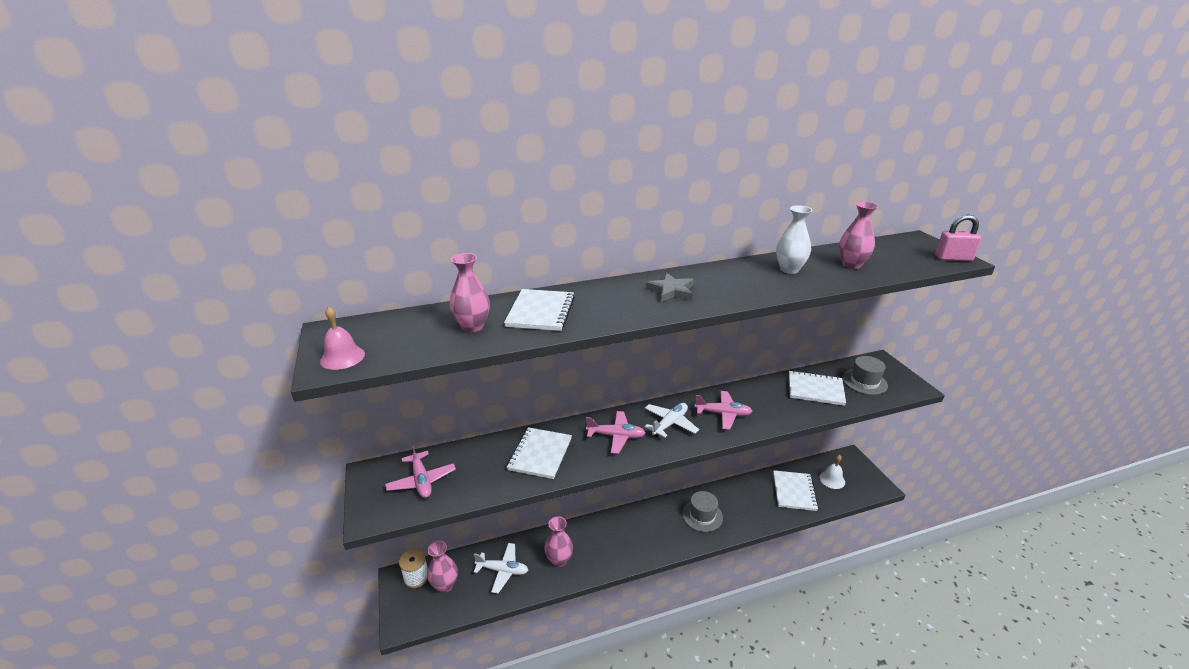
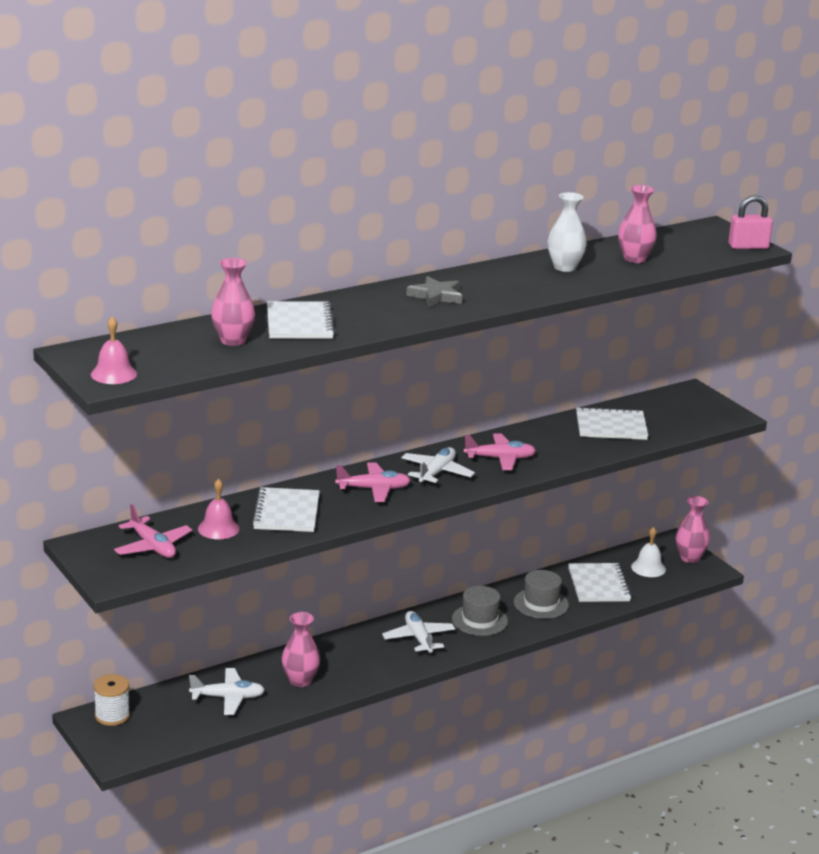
camera: 15 degrees left, 5 degrees down
(445, 585) = (156, 719): pink vase -> pink vase (690, 558)
(481, 466) = (218, 528): none -> pink bell
(654, 528) = (418, 638): none -> white plane
(864, 382) = (671, 414): grey hat -> grey hat (541, 604)

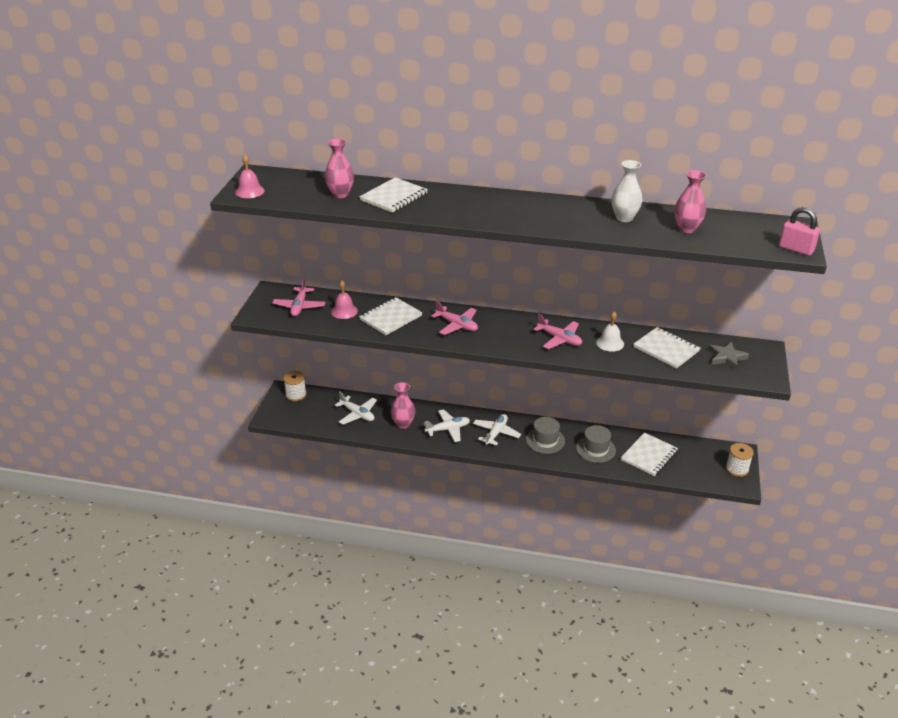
camera: 45 degrees right, 10 degrees up
(436, 296) = (503, 208): grey star -> grey star (726, 357)
(436, 473) = (507, 331): white plane -> white plane (448, 429)
(648, 568) = (698, 461): white bell -> white bell (610, 343)
(690, 558) = (737, 469): pink vase -> white spool

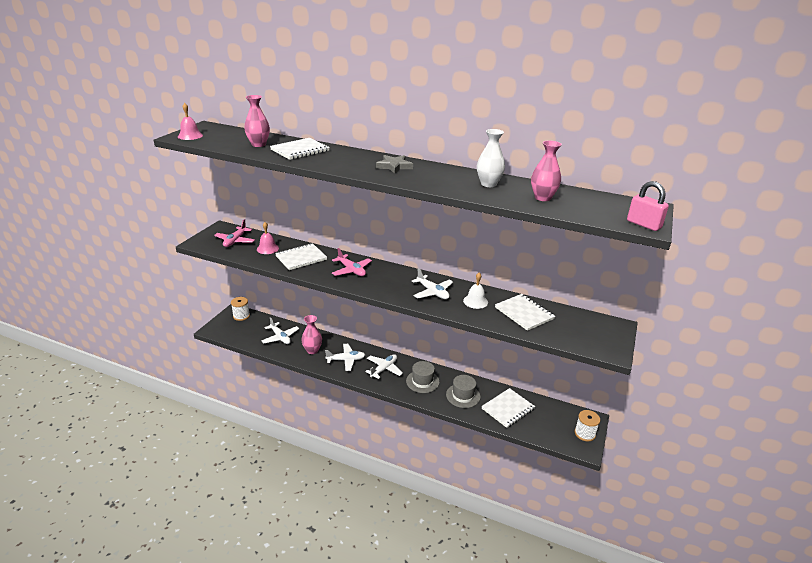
camera: 10 degrees right, 5 degrees down
(559, 339) = (432, 292): pink plane -> white plane
(726, 357) = (578, 328): grey star -> grey star (394, 166)

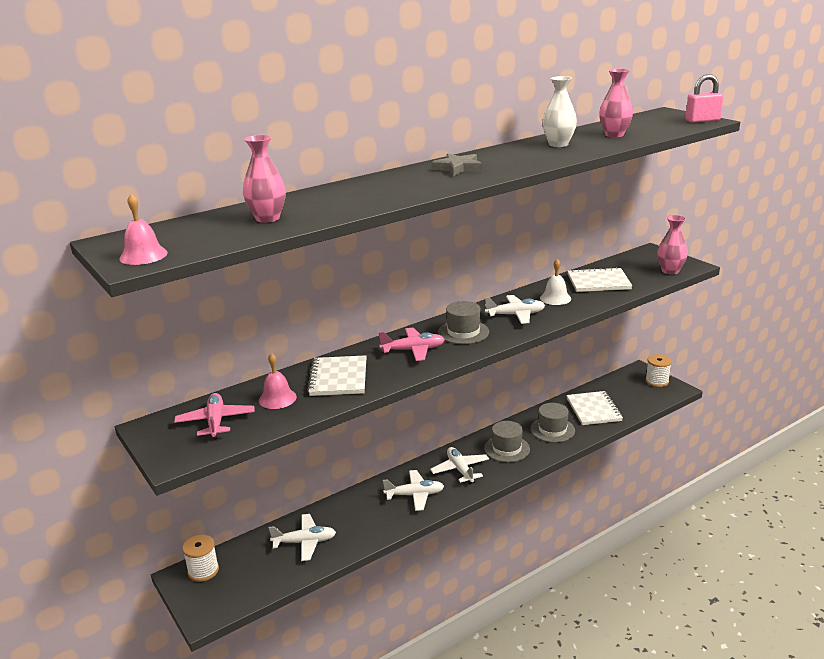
camera: 55 degrees left, 5 degrees down
(235, 241) = (216, 422): pink plane -> pink plane turned 150 degrees counterclockwise
(300, 150) = (331, 200): white notebook -> none
(312, 350) = (366, 519): pink vase -> pink vase (670, 271)
(346, 360) = (415, 495): white plane -> white plane turned 60 degrees clockwise
(389, 280) = (463, 332): none -> grey hat

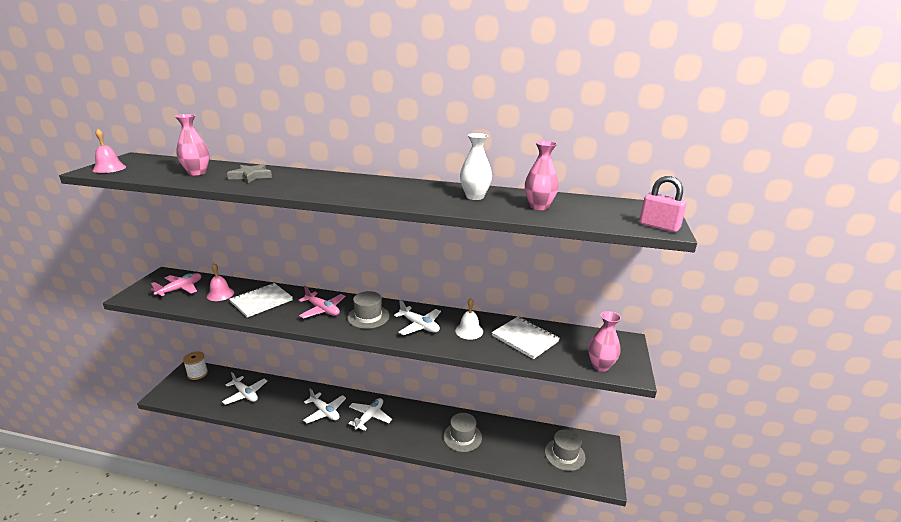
camera: 45 degrees right, 0 degrees up
(458, 168) = (363, 185): grey star -> grey star (251, 176)
(507, 448) = (415, 426): grey hat -> grey hat (564, 454)
(593, 410) = (514, 445): white notebook -> none
(657, 381) = (600, 463): white spool -> none

